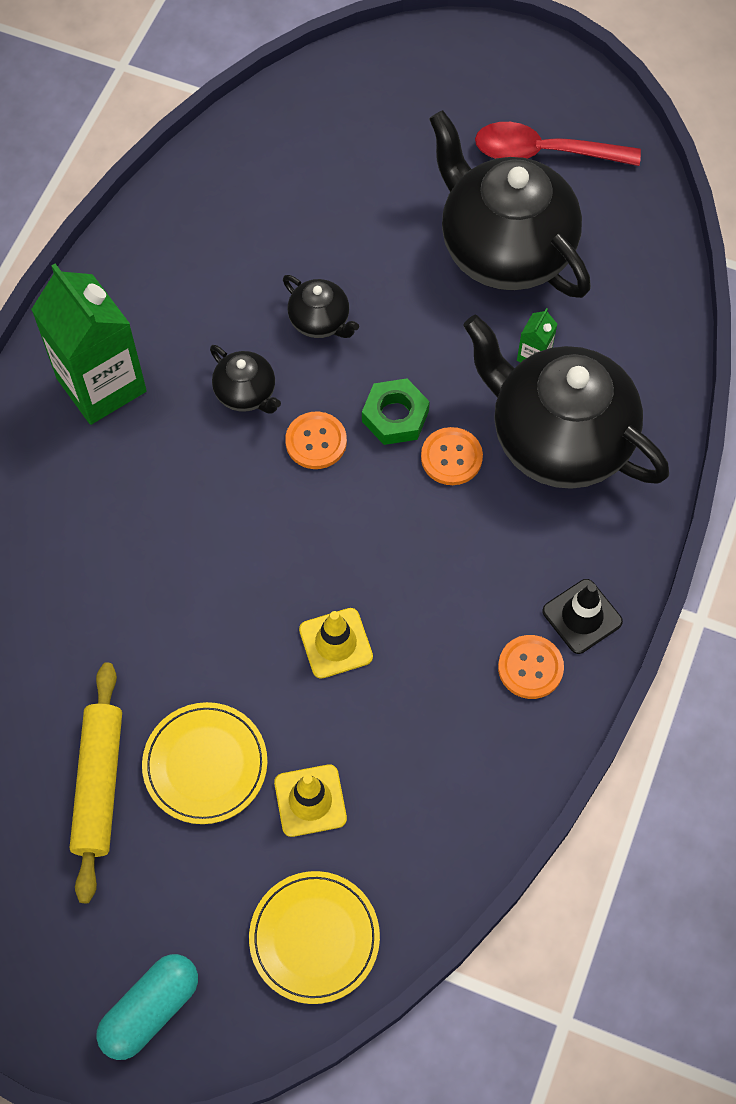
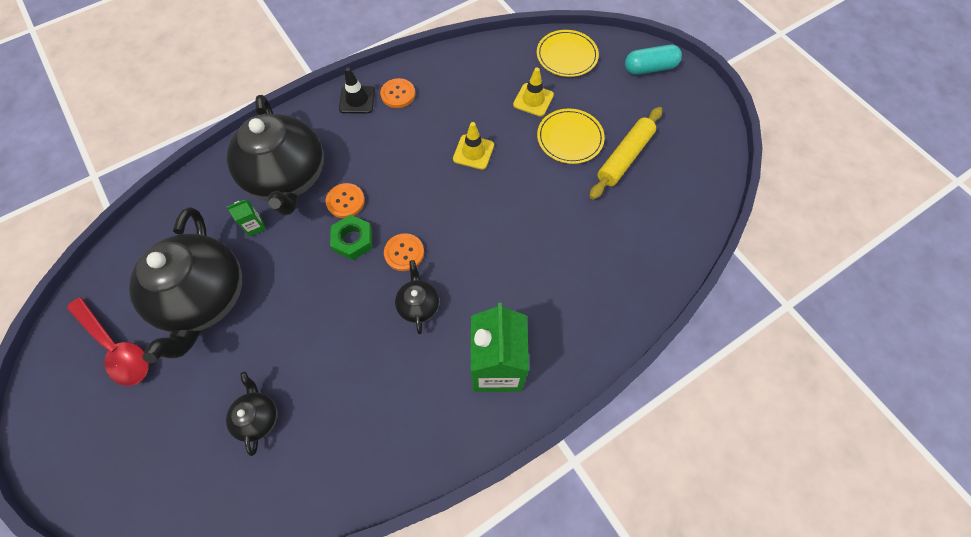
camera: 145 degrees left, 0 degrees up
(320, 321) = (343, 323): black teapot -> black teapot (258, 417)

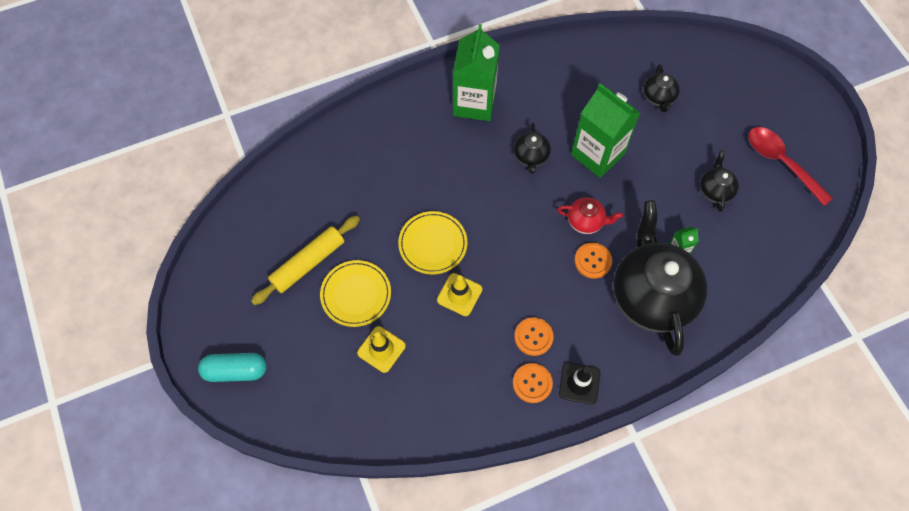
camera: 170 degrees left, 0 degrees up
(205, 298) = (715, 190): black teapot -> black teapot, size x0.44
(340, 321) = (597, 154): none -> green carton
(353, 240) = (586, 221): green nut -> red teapot
(404, 253) = (539, 202): orange button -> orange button (533, 337)
(567, 56) = (325, 406): yellow plate -> yellow plate (433, 244)

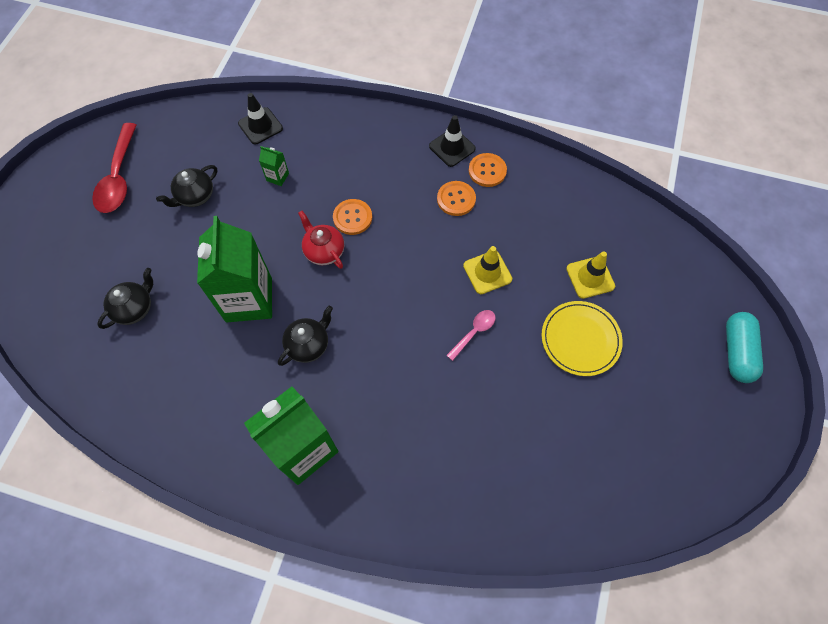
camera: 140 degrees left, 0 degrees up
(235, 371) = (737, 352): turquoise capsule -> turquoise capsule turned 60 degrees clockwise
(308, 263) = (607, 403): yellow rolling pin -> none
(433, 244) = (474, 332): yellow plate -> pink spoon
(651, 295) = (336, 162): black teapot -> none
(741, 280) = (260, 126): none -> black traffic cone

